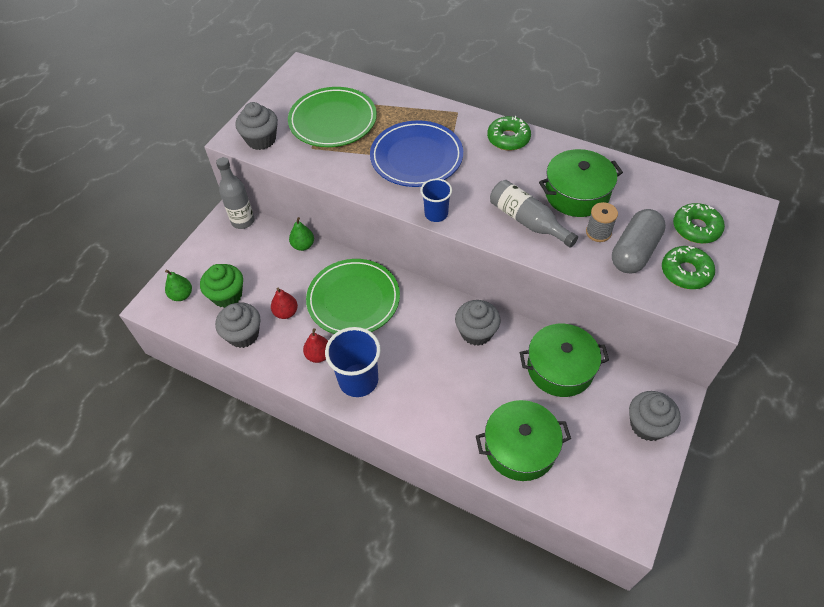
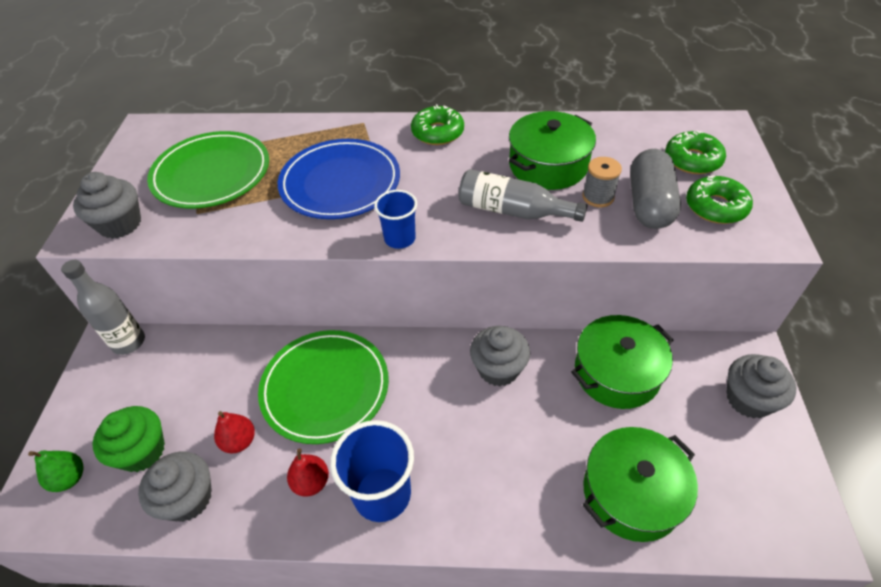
camera: 25 degrees left, 5 degrees down
(303, 245) = (227, 344): green pear -> none

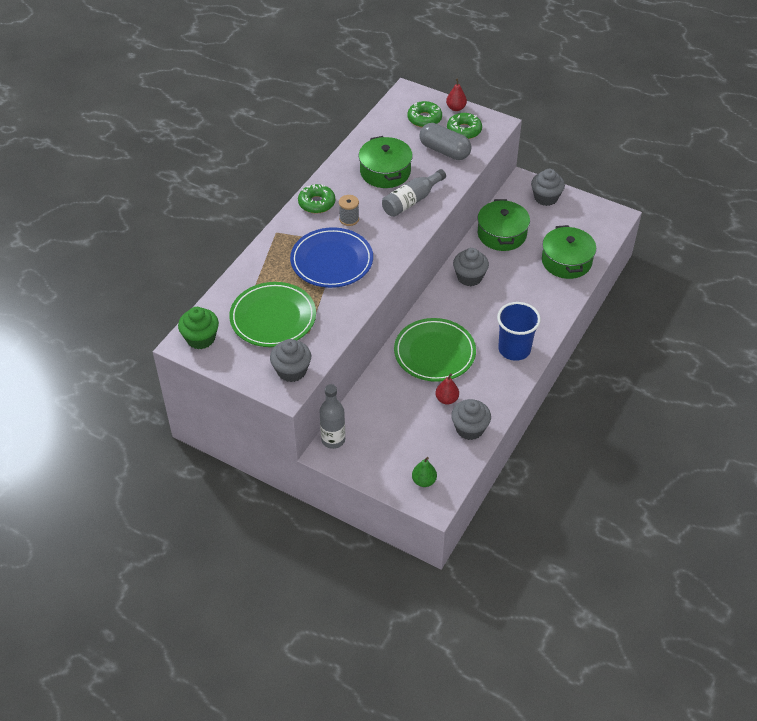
camera: 65 degrees left, 0 degrees up
(142, 451) = (426, 444): green cupcake -> green cupcake (201, 338)
(311, 482) = (491, 375): red pear -> red pear (456, 108)
(400, 238) = (400, 251): blue cup -> none
(598, 197) = (425, 166): grey spool -> grey spool (349, 219)

